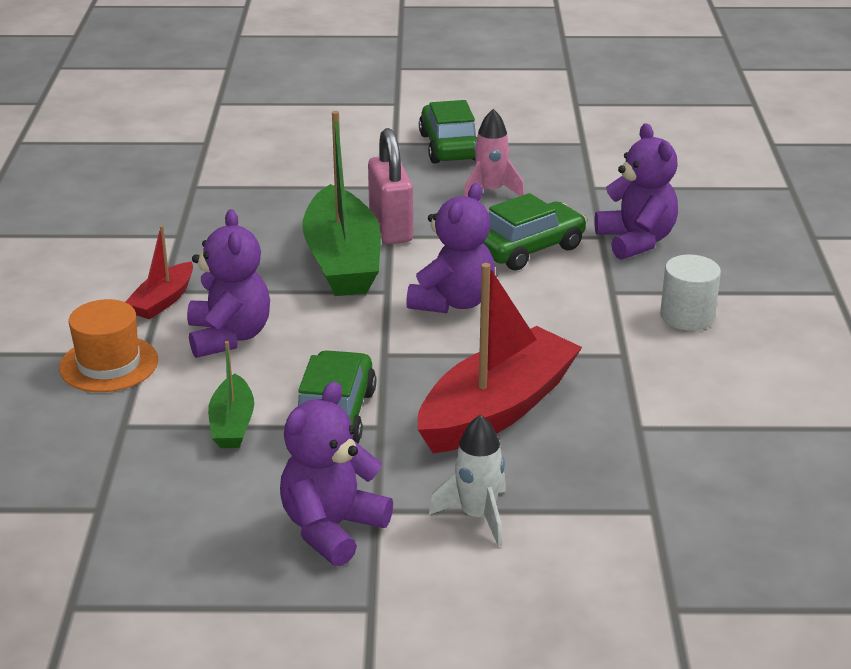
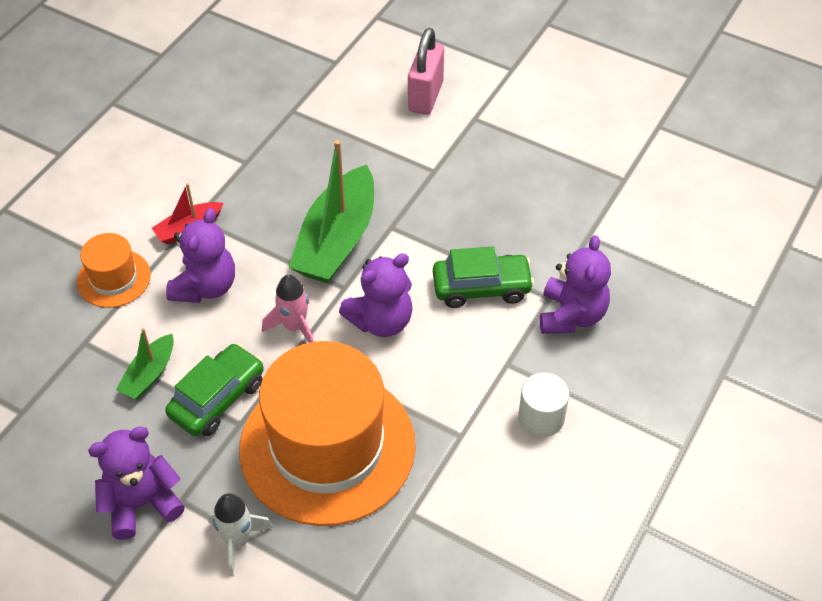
camera: 30 degrees right, 20 degrees up
(391, 228) = (397, 219): pink padlock -> pink padlock (425, 97)
(449, 147) = (513, 140): green car -> none
(490, 192) = (503, 208): pink rocket -> pink rocket (294, 327)
(497, 409) = (327, 446): red boat -> orange hat

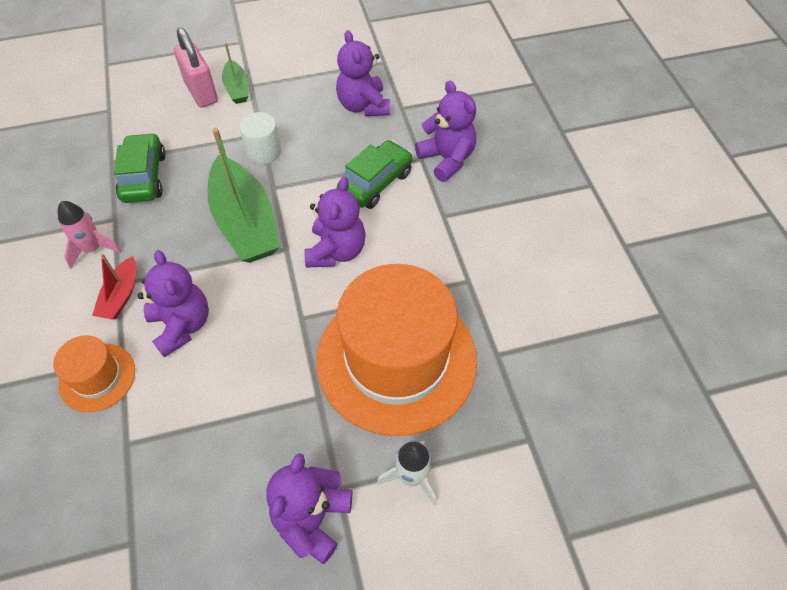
camera: 45 degrees left, 5 degrees up
(149, 374) = (209, 422): green boat -> green boat (237, 88)
(217, 398) = (282, 394): green car -> green car (144, 177)
(294, 327) = (281, 301): pink rocket -> pink rocket (93, 249)
(541, 417) = (501, 231): white cylinder -> white cylinder (263, 151)
(553, 208) = (363, 106): none -> purple teddy bear

